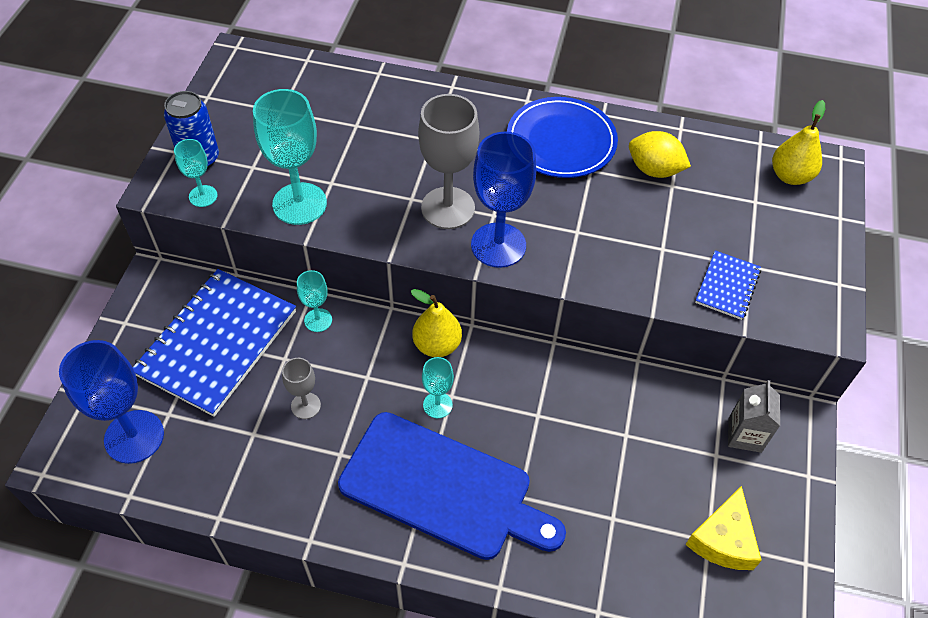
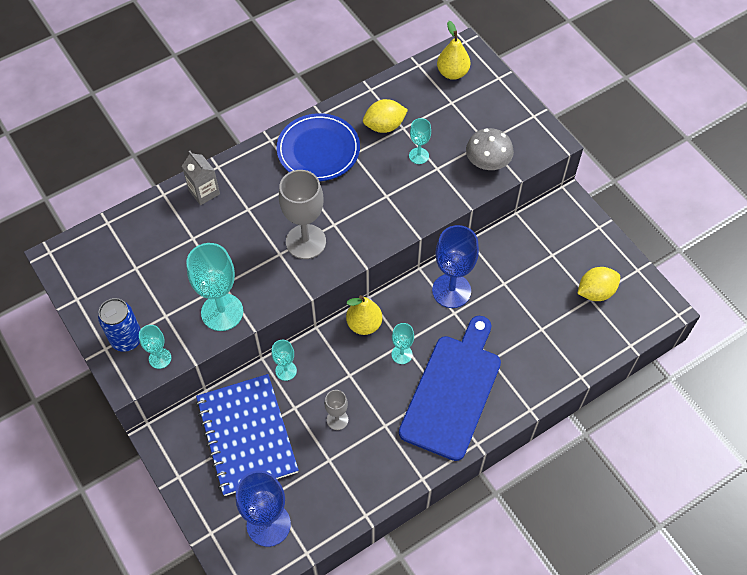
camera: 45 degrees left, 5 degrees up
(443, 488) = (453, 391): blue cutting board -> blue cutting board turned 45 degrees counterclockwise
(498, 245) = (356, 239): blue goblet -> blue goblet (451, 291)
(657, 222) = (419, 156): none -> turquoise goblet
(723, 539) = (595, 292): yellow cheese -> yellow lemon
(727, 286) = (487, 162): blue notebook -> grey mushroom
(745, 435) = (553, 232): grey carton -> grey carton (204, 192)

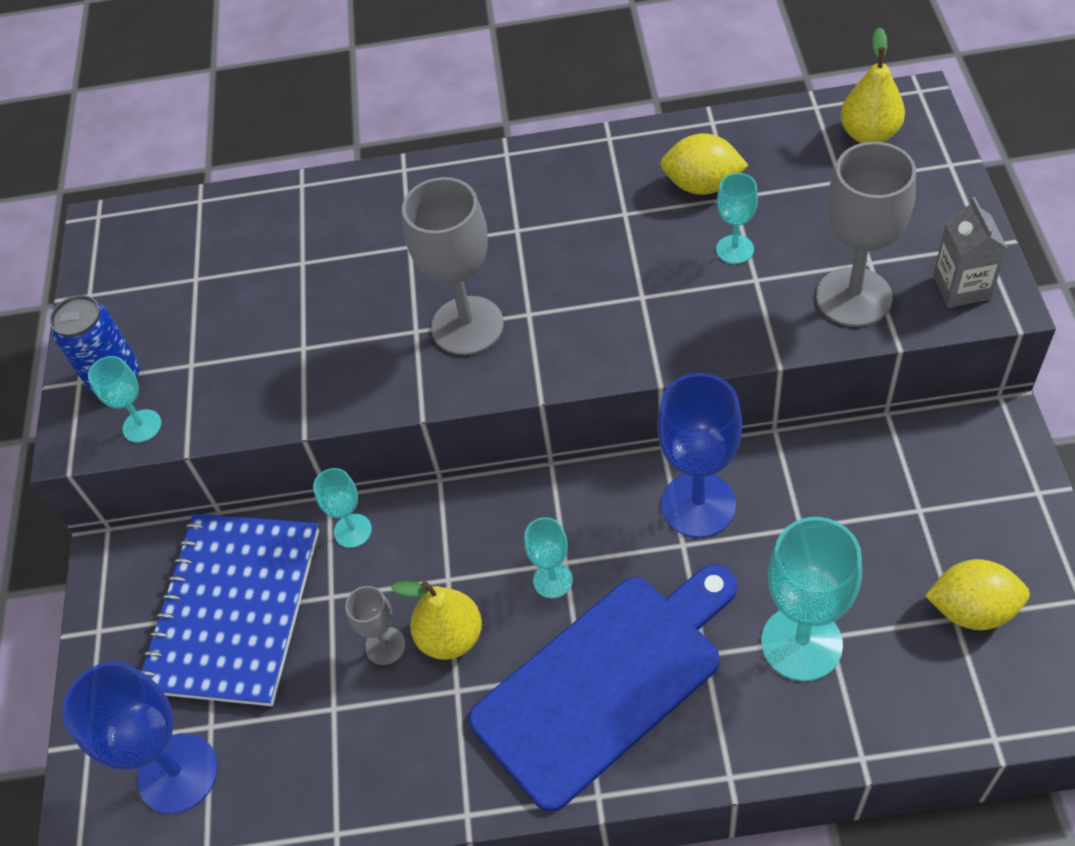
camera: 35 degrees right, 5 degrees down
(204, 192) = (360, 200): grey carton -> grey carton (961, 287)
(222, 312) = (274, 390): turquoise goblet -> turquoise goblet (801, 643)
(318, 150) = (572, 191): blue plate -> none
(364, 324) = (518, 505): yellow pear -> yellow pear (450, 637)
(487, 162) = (853, 297): grey mushroom -> grey goblet

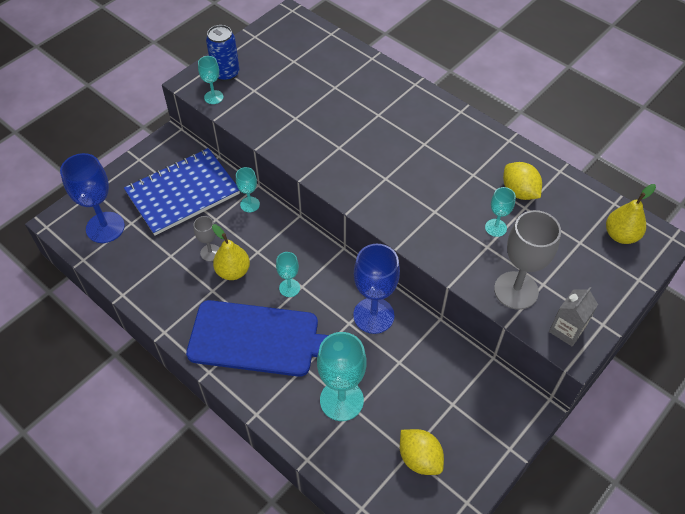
camera: 40 degrees right, 0 degrees up
(467, 326) = (358, 162): grey goblet -> none

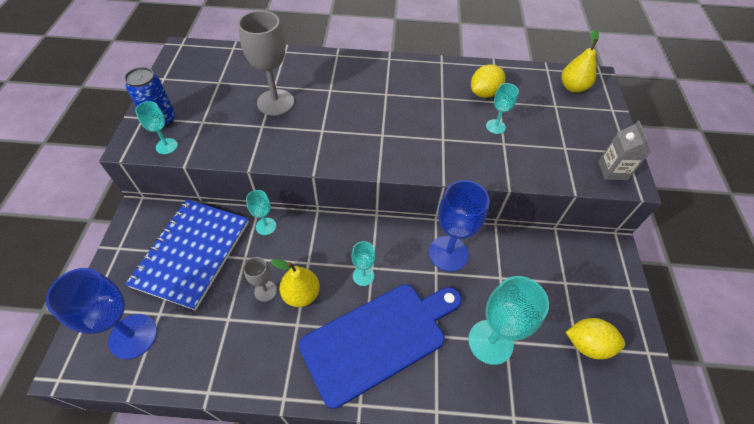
camera: 40 degrees left, 0 degrees up
(516, 290) = (554, 163): grey goblet -> grey goblet (275, 102)
(519, 192) = (484, 93): yellow lemon -> yellow lemon turned 60 degrees counterclockwise

